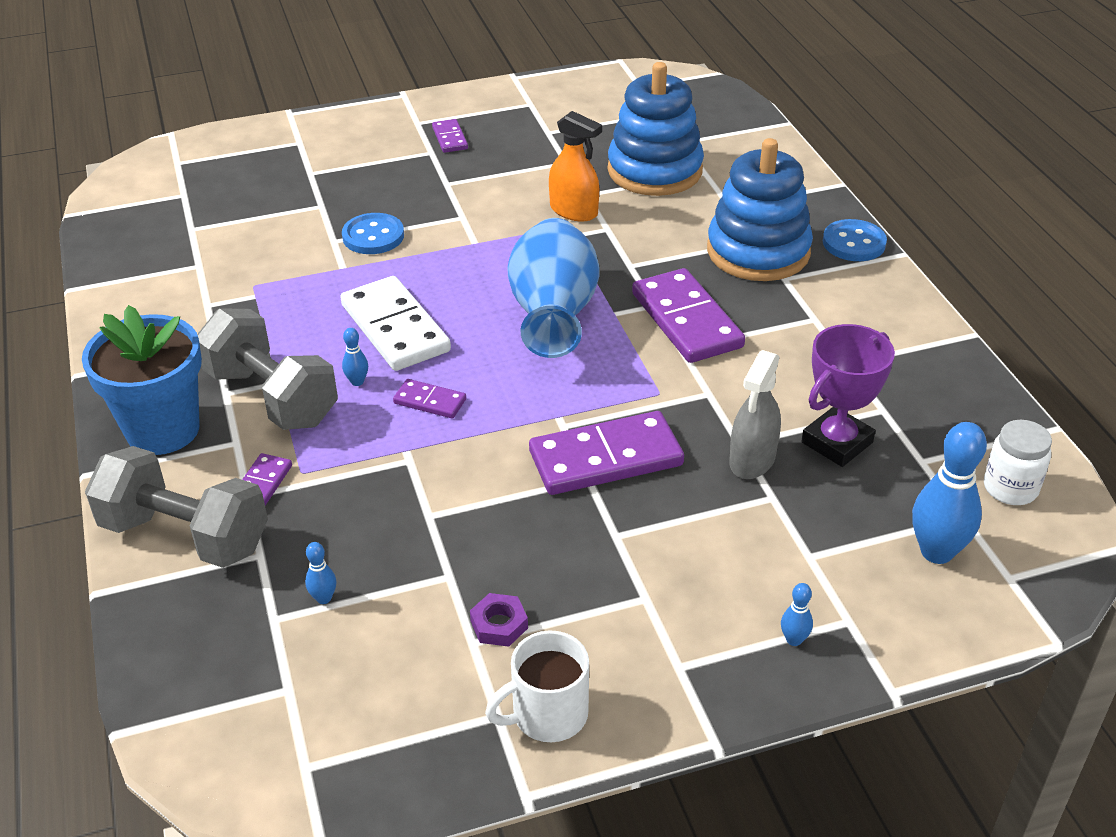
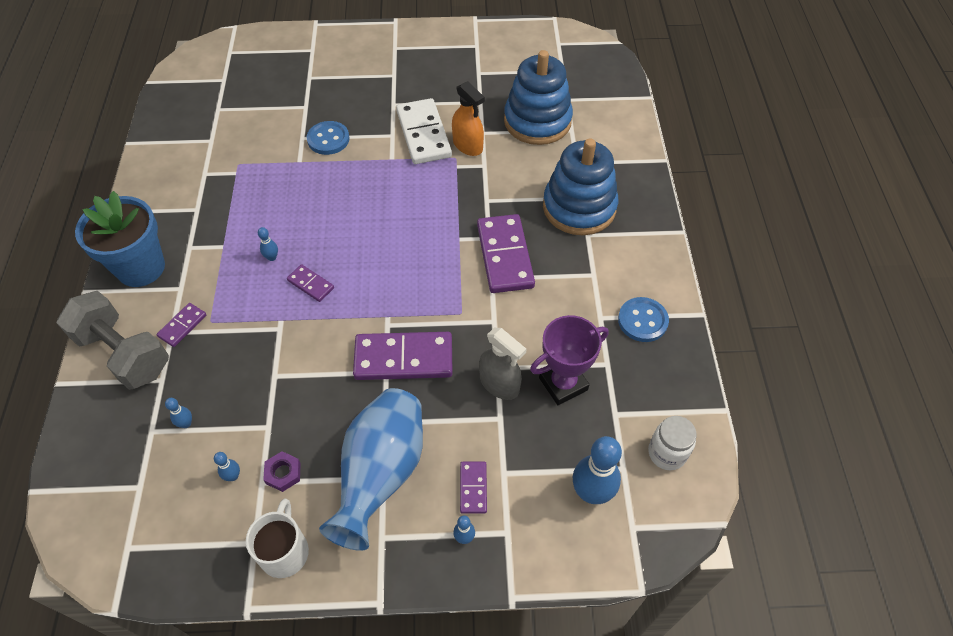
camera: 15 degrees right, 15 degrees up
(272, 397) = (215, 257): grey dumbbell -> none
(395, 328) = (312, 219): white domino -> white domino (424, 134)
(426, 644) = (233, 476): none -> blue bowling pin
(450, 138) = (410, 65): purple domino -> purple domino (473, 488)
(547, 714) = (284, 551): white mug -> white mug turned 105 degrees clockwise
(553, 317) = (417, 233): blue vase -> blue vase (381, 474)
(752, 460) = (499, 384): grey spray bottle -> grey spray bottle turned 90 degrees counterclockwise
(854, 243) = (650, 214): blue button -> blue button (642, 321)

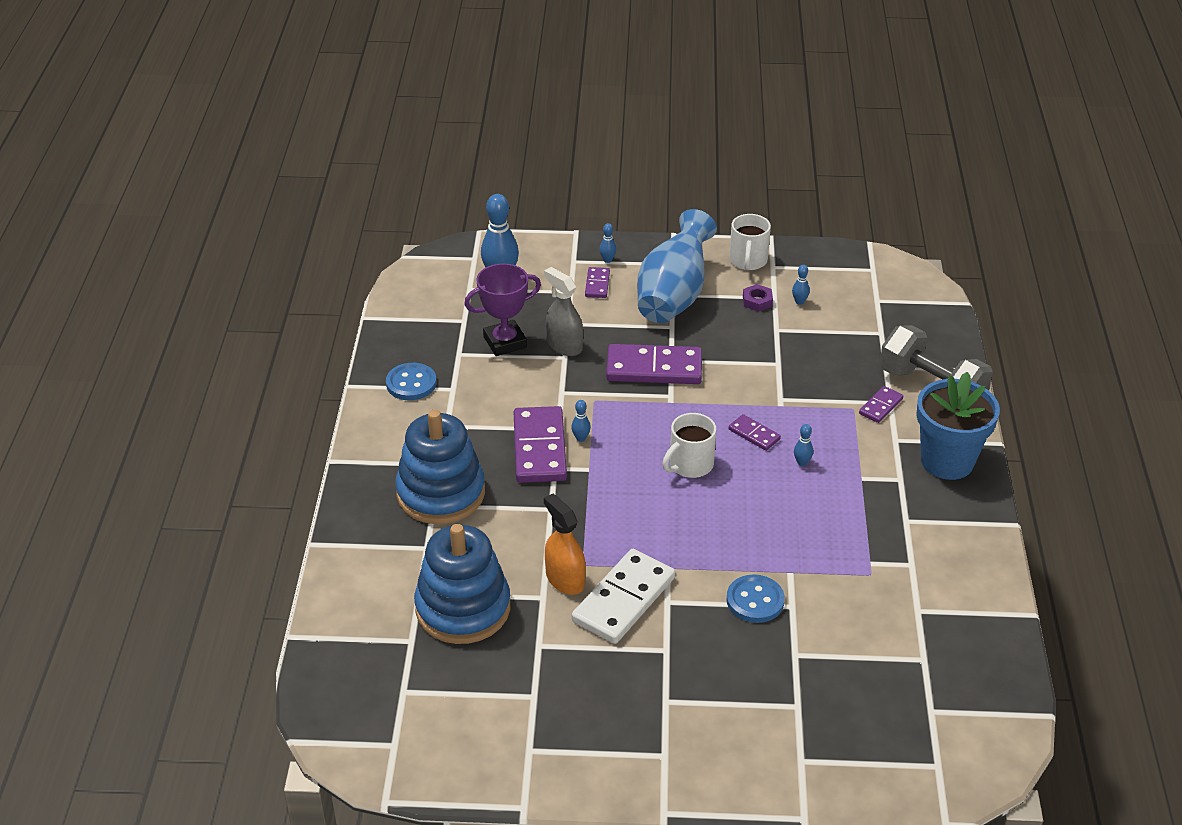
camera: 175 degrees left, 15 degrees down
(186, 423) = (851, 335): blue bowling pin -> blue bowling pin (581, 438)
(371, 248) = (690, 465): none -> white mug
(424, 134) = (623, 599): white domino -> white domino turned 45 degrees clockwise
(667, 453) = (429, 294): white jar -> none

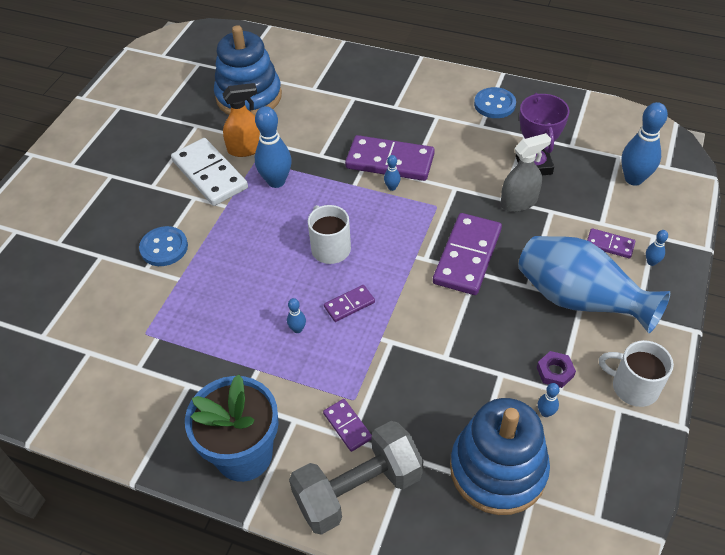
camera: 110 degrees right, 10 degrees up
(441, 493) = (363, 102): blue stacking toy -> blue stacking toy (498, 469)
(610, 535) = (276, 181): none -> blue bowling pin

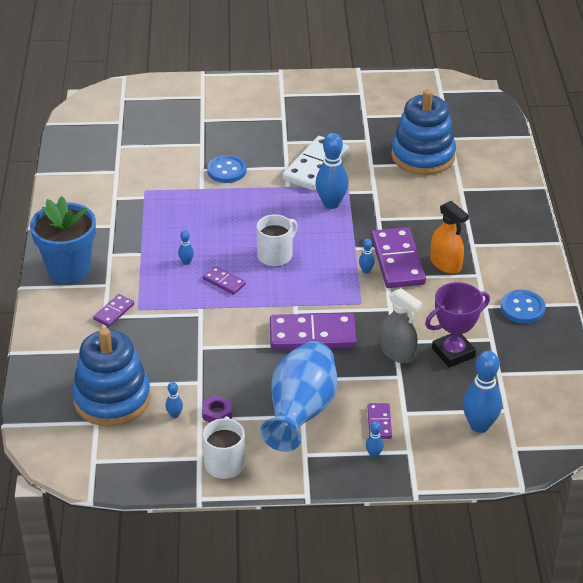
camera: 65 degrees right, 10 degrees down
(246, 148) = (358, 175): orange spray bottle -> orange spray bottle (445, 264)
(358, 489) = (65, 331): grey dumbbell -> none

